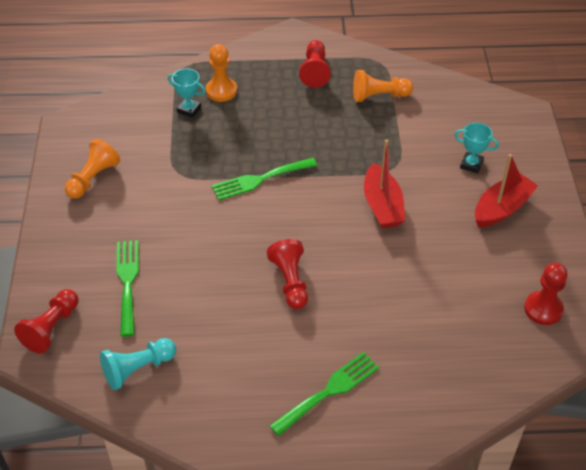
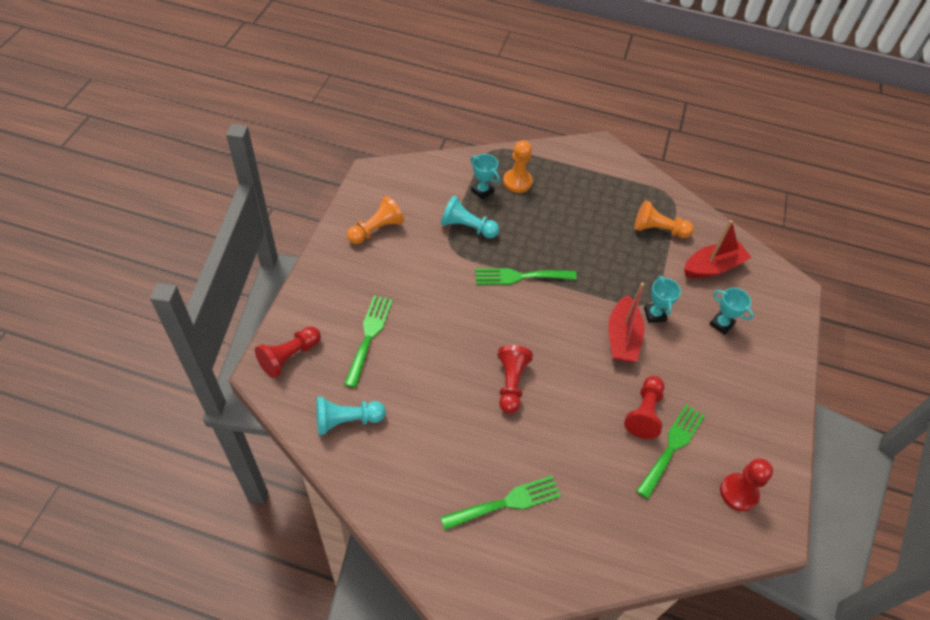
camera: 15 degrees right, 5 degrees up
(187, 148) = (467, 227): none -> turquoise pawn
(315, 71) = (608, 188): red pawn -> red pawn (644, 413)
(405, 175) = (654, 314): none -> turquoise trophy
(467, 288) = (672, 446): none -> green fork
(502, 208) = (735, 377): red boat -> red boat (712, 267)

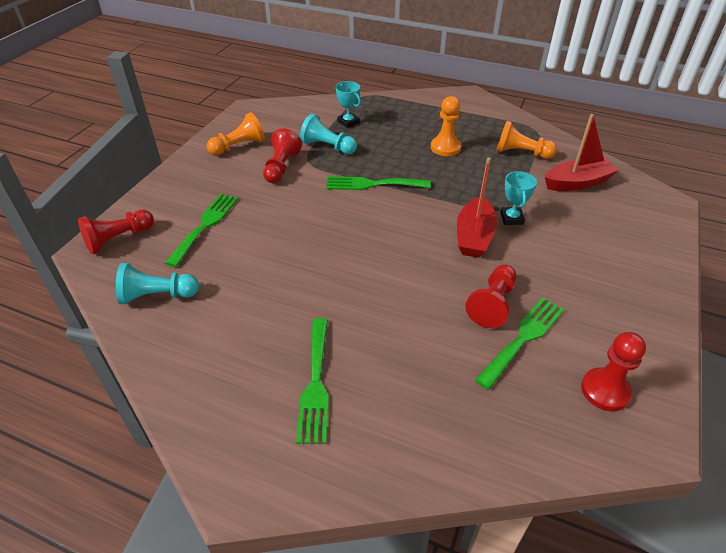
camera: 10 degrees right, 10 degrees down
(506, 502) = (315, 384): green fork -> green fork turned 105 degrees clockwise
(511, 383) = (344, 271): red pawn -> red pawn (281, 167)
(517, 182) = (383, 117): orange pawn -> orange pawn (445, 148)
(721, 324) = (586, 229): turquoise trophy -> none

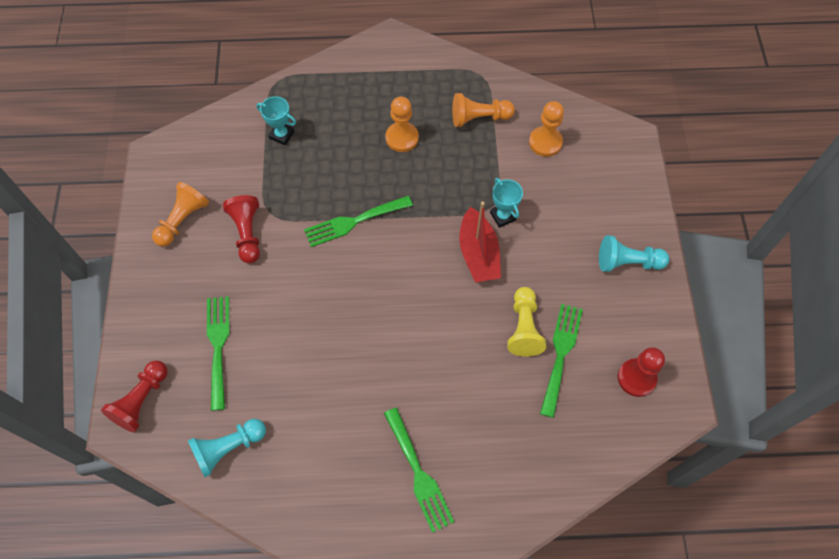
camera: 25 degrees left, 20 degrees up
(327, 147) = (279, 183): turquoise pawn -> turquoise pawn (627, 262)
(492, 304) = (524, 328): red pawn -> yellow pawn
(577, 183) = (545, 142): red boat -> orange pawn

